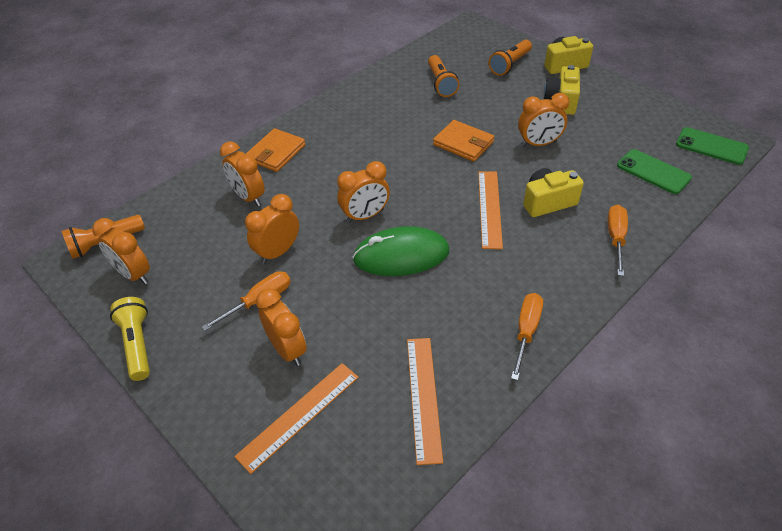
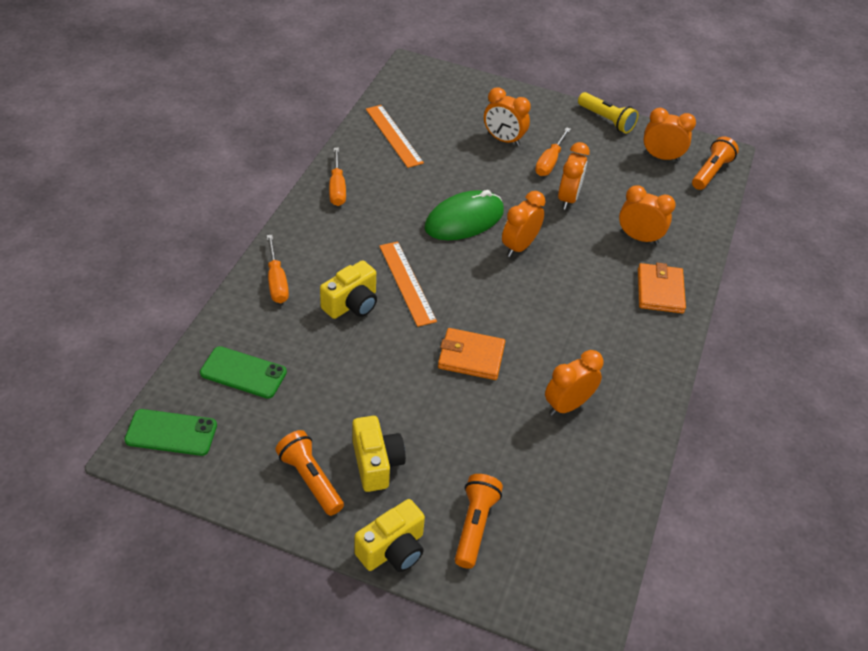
camera: 150 degrees right, 0 degrees up
(299, 415) = (467, 110): orange ruler -> none
(441, 83) = (551, 453): orange flashlight -> orange flashlight (310, 479)
(538, 144) = (384, 379): orange clock -> orange clock (567, 405)

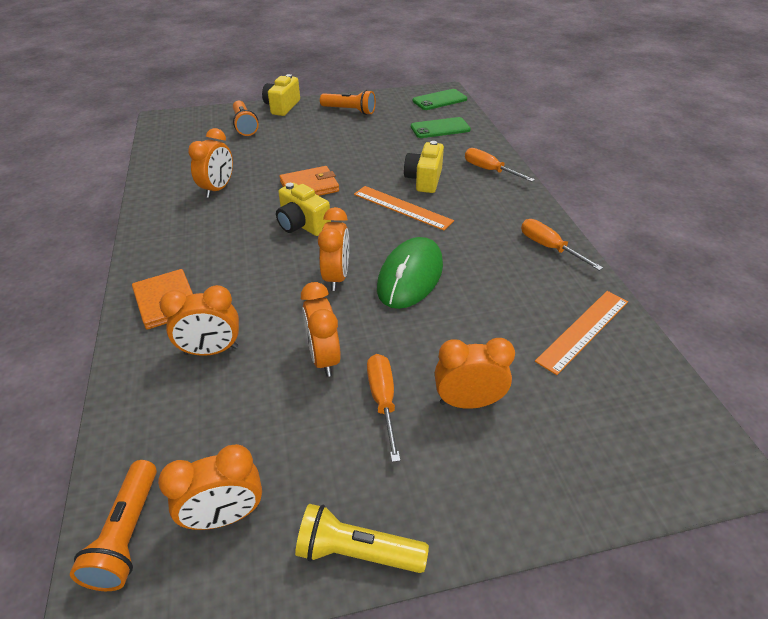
camera: 150 degrees right, 5 degrees down
(376, 463) = (321, 126): yellow camera -> yellow camera (302, 225)
(394, 135) = (583, 330): orange ruler -> orange ruler turned 75 degrees counterclockwise

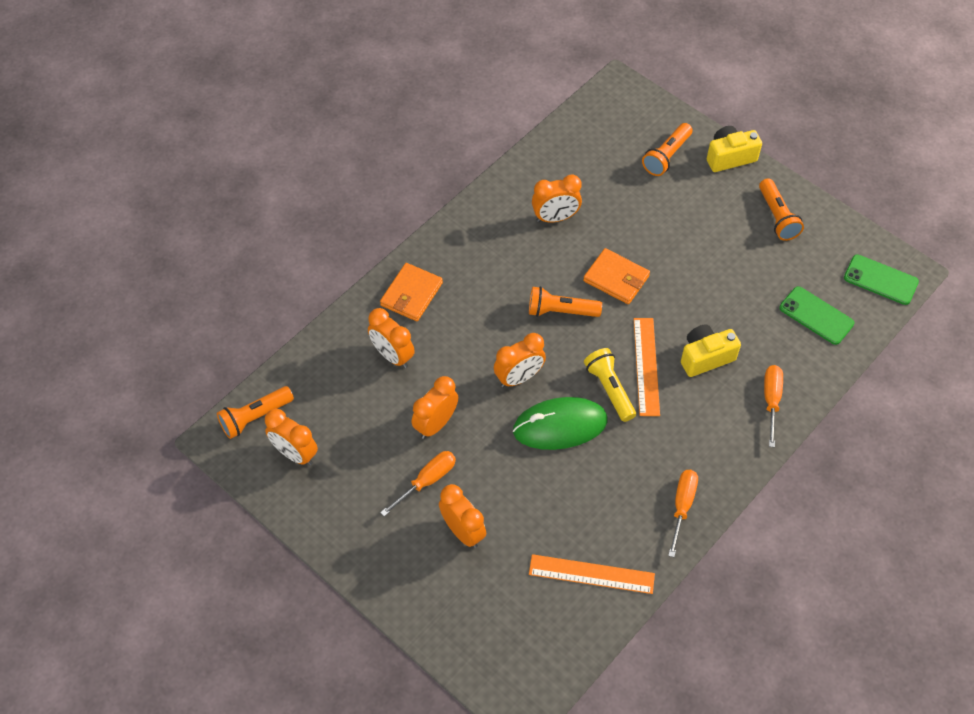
camera: 55 degrees right, 15 degrees up
(302, 225) = (560, 311): yellow camera -> orange flashlight
(357, 552) = (319, 530): yellow flashlight -> yellow flashlight (609, 389)

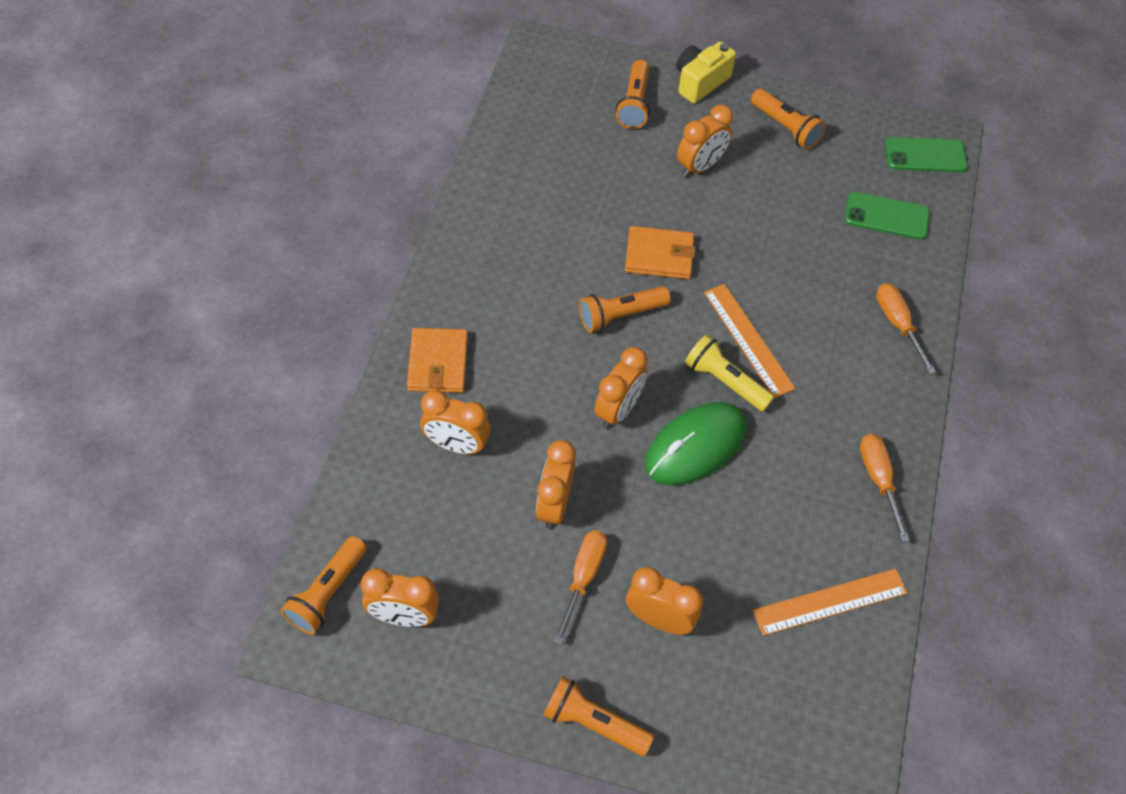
camera: 30 degrees left, 0 degrees up
(378, 577) = (593, 723): none -> orange flashlight
(555, 218) = (553, 213): orange clock -> orange clock (700, 166)
(705, 357) = (803, 305): yellow camera -> none

